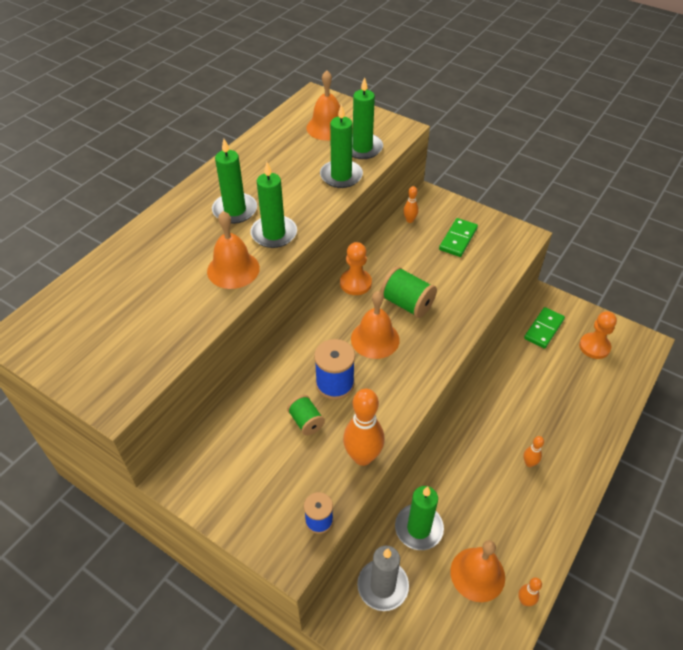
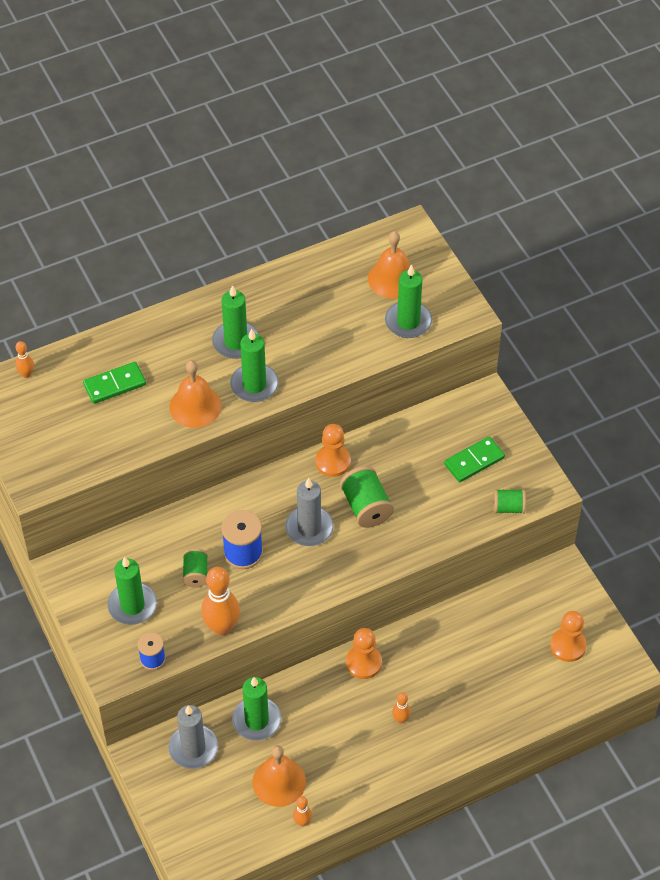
camera: 30 degrees right, 5 degrees up
(341, 176) = (362, 347): green candle -> green candle (132, 605)
(375, 339) = (309, 528): orange bell -> grey candle
(410, 220) = (441, 415): orange bowling pin -> orange bowling pin (26, 374)
(466, 433) = (363, 663): none -> orange pawn
(509, 258) = (508, 508): none -> green spool
(544, 329) = (530, 601): green domino -> green domino (114, 385)

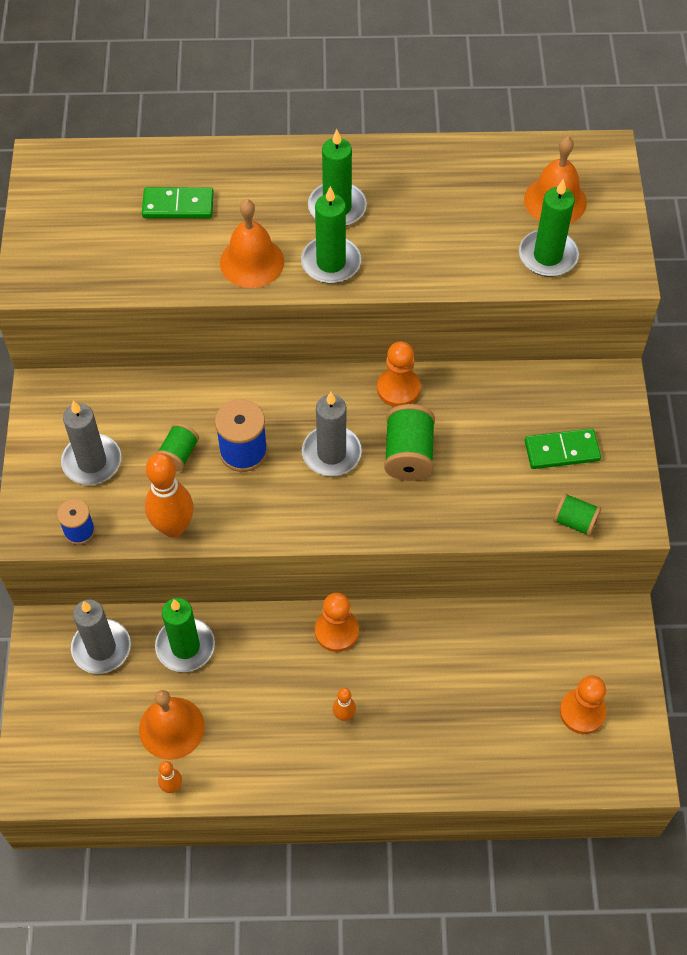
camera: 25 degrees right, 5 degrees up
(26, 374) = (92, 160): orange bowling pin -> none
(132, 605) = (92, 462): green candle -> grey candle

